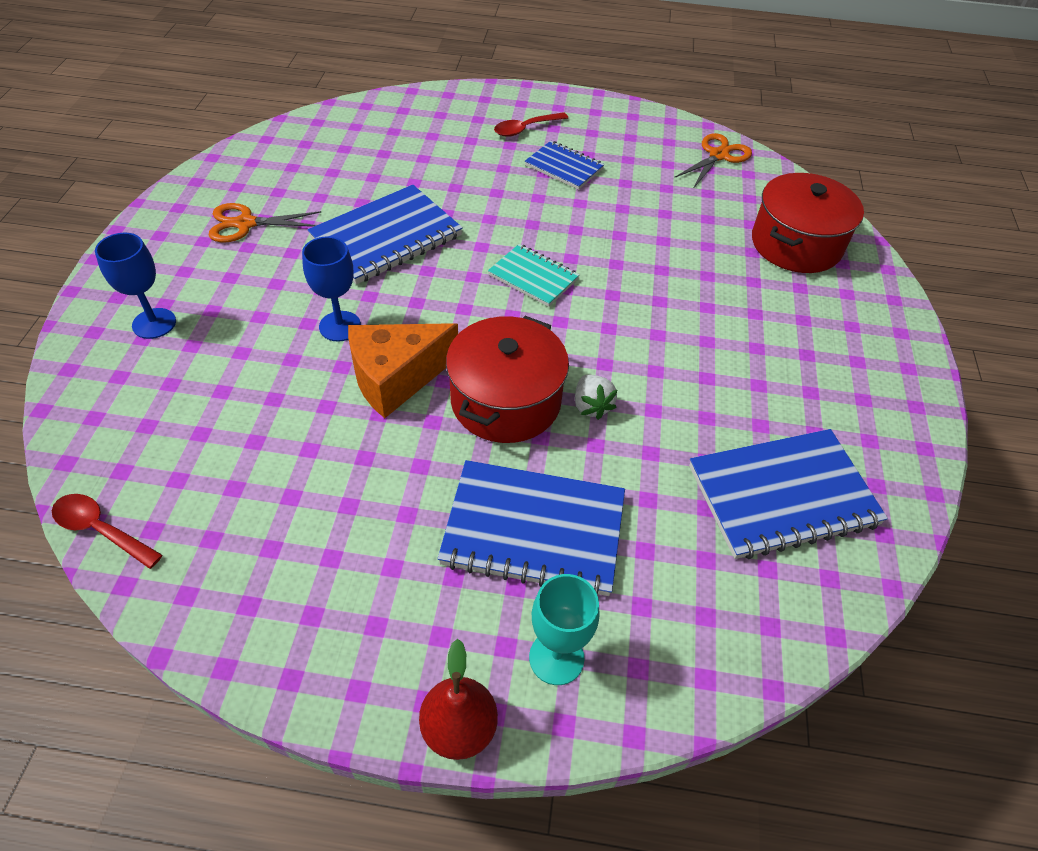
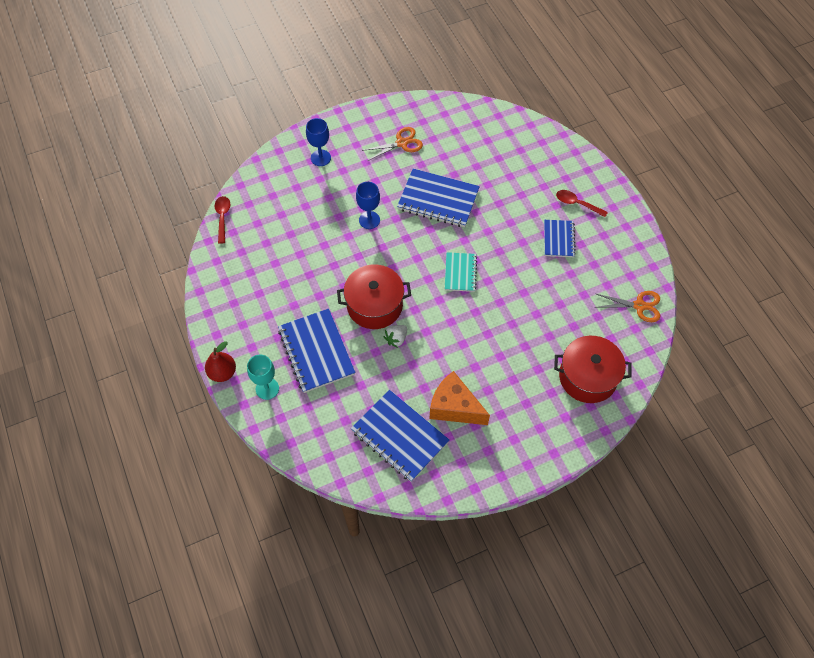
camera: 60 degrees right, 10 degrees up
(246, 224) = (401, 143): orange scissors -> orange scissors turned 105 degrees clockwise
(396, 378) = (356, 259): orange cheese -> orange cheese (454, 407)

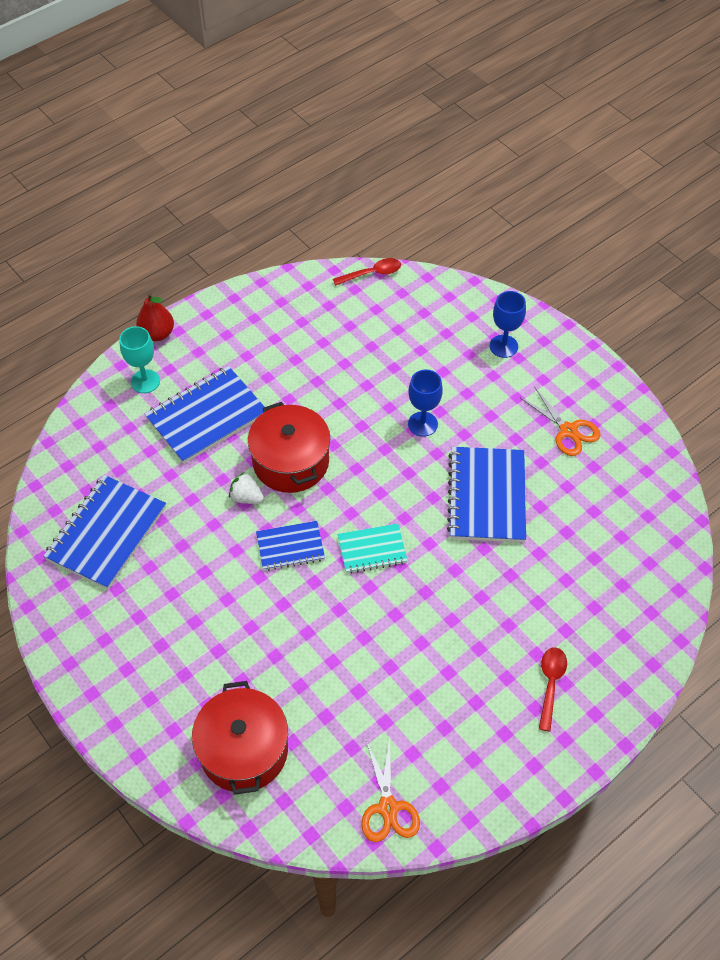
camera: 75 degrees right, 5 degrees down
(454, 407) = (160, 587): orange cheese -> none
(558, 239) = (473, 668): blue notebook -> blue notebook (290, 547)

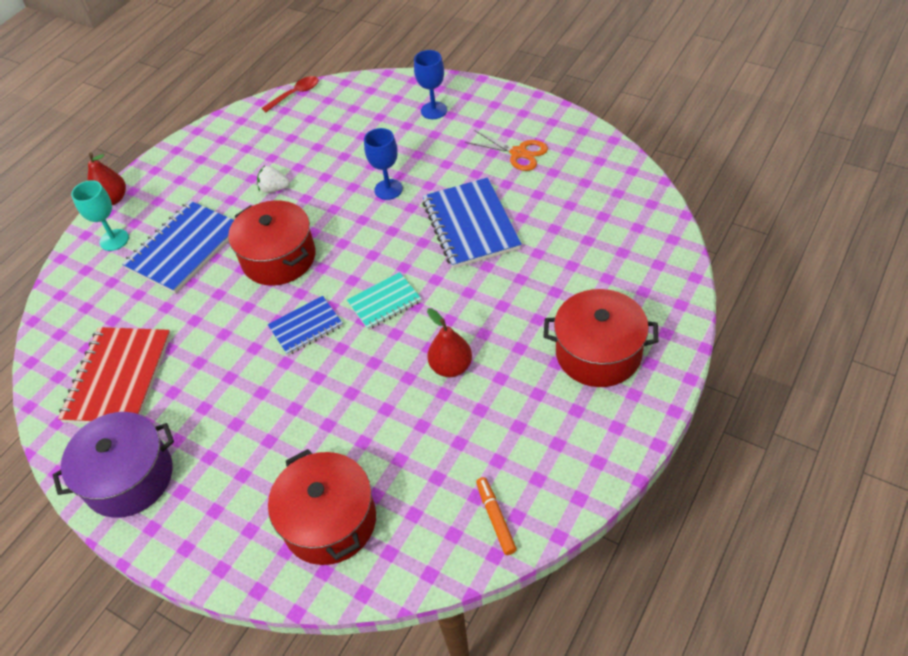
camera: 15 degrees left, 5 degrees down
(87, 637) = (129, 477): none -> purple pot
(107, 533) = (119, 378): blue notebook -> red notebook
(246, 497) = (247, 301): white strawberry -> white strawberry (274, 189)
(388, 807) = (495, 518): orange scissors -> orange marker
(407, 642) = (451, 367): none -> red pear
(550, 684) = (598, 353): red spoon -> red pot

